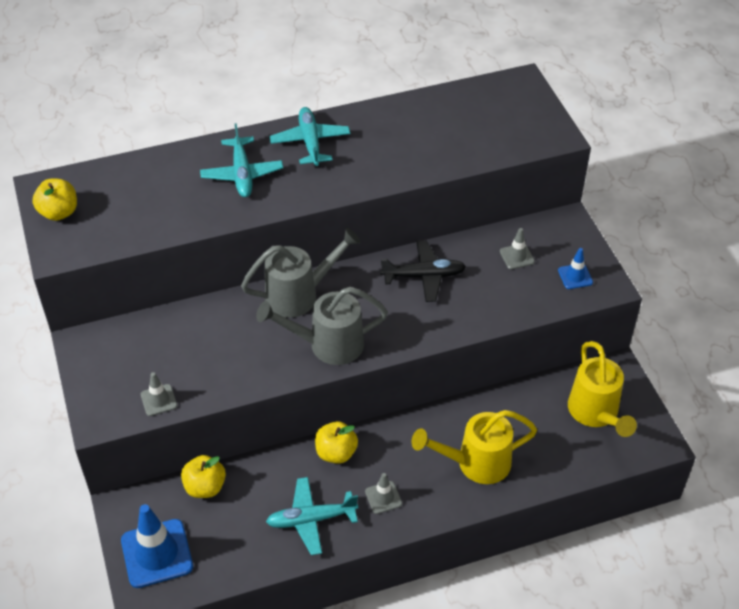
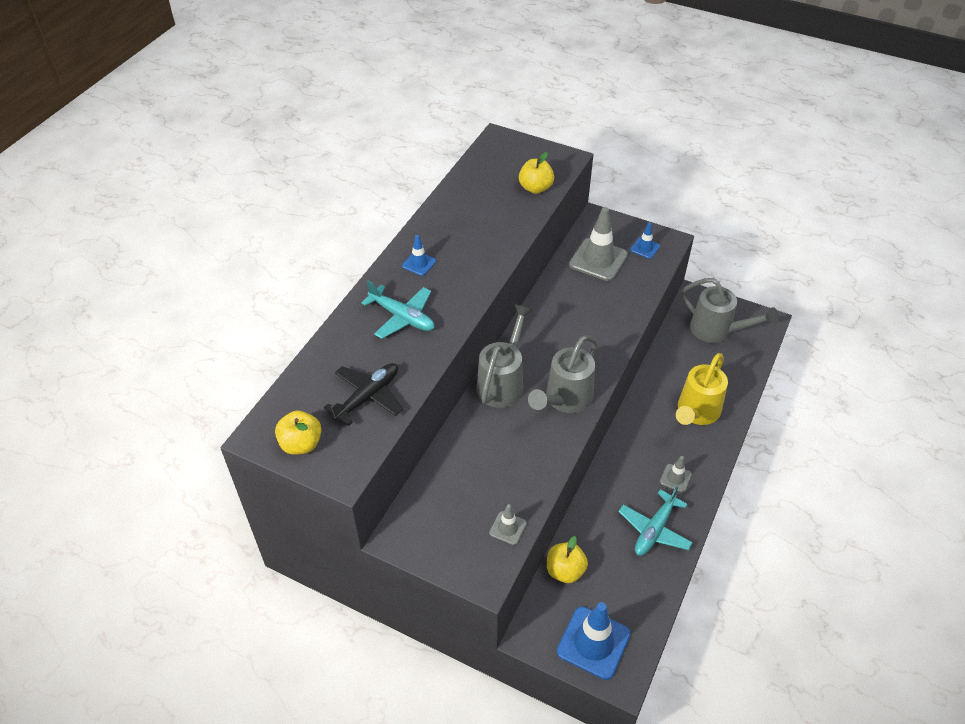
camera: 45 degrees left, 0 degrees up
(310, 142) = (419, 263): turquoise plane -> blue traffic cone
(336, 453) = (614, 475): yellow apple -> yellow apple (535, 188)
(424, 276) = (562, 311): black plane -> black plane (368, 397)
(517, 256) = (598, 260): grey traffic cone -> grey traffic cone, size x1.98
(595, 413) = (717, 330): yellow watering can -> grey watering can

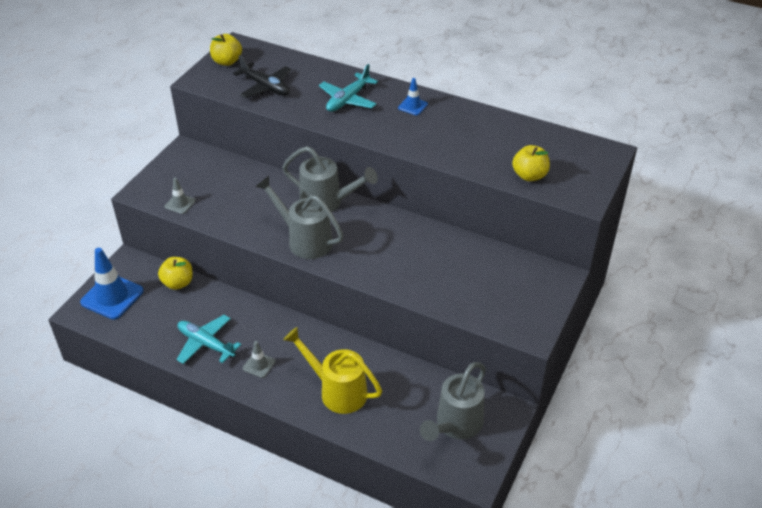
camera: 90 degrees right, 5 degrees down
(598, 260) = (493, 273): grey traffic cone -> none
(645, 248) = (517, 312): blue traffic cone -> none

